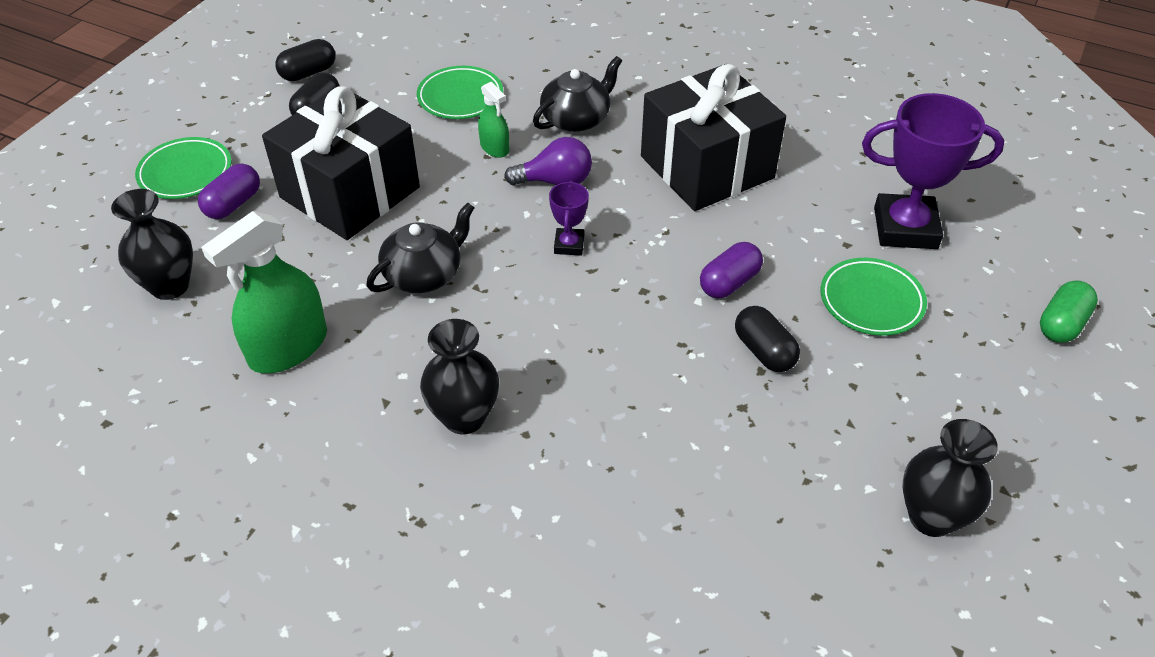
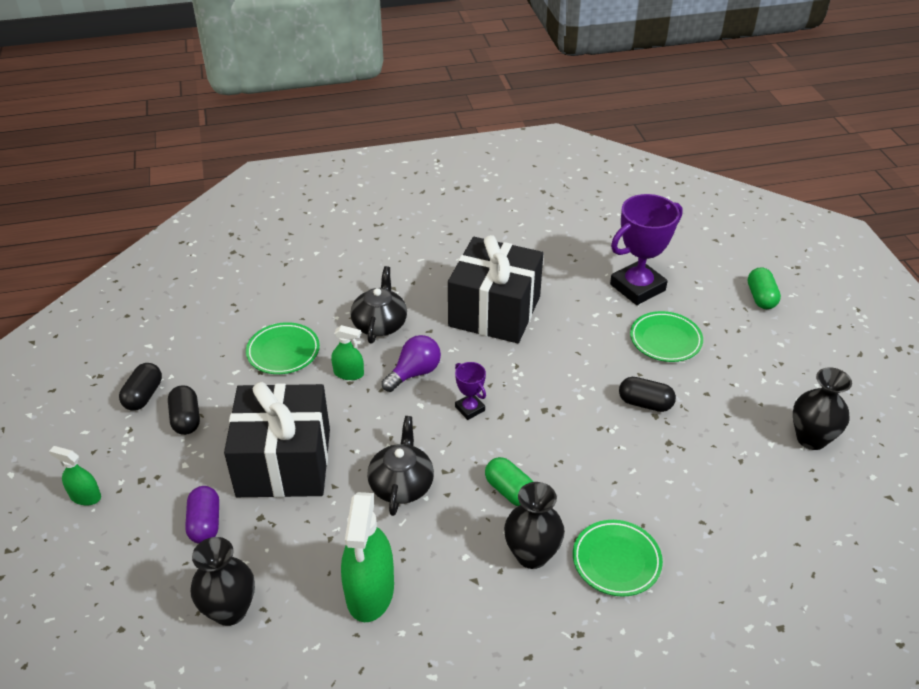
camera: 40 degrees left, 5 degrees down
(178, 128) = (85, 496): none -> green spray bottle
(185, 173) = (136, 525): green plate -> green plate (616, 561)
(515, 345) = (510, 491): none -> green capsule
(729, 283) = (584, 375): purple capsule -> none

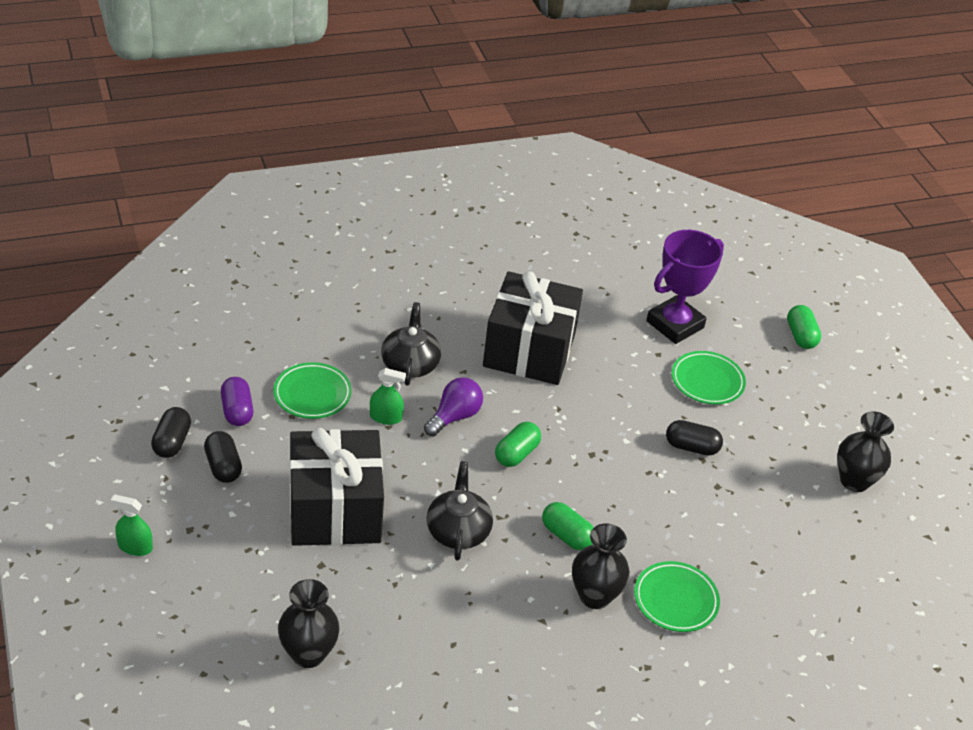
camera: 10 degrees left, 0 degrees up
(205, 523) = (266, 572): purple capsule -> purple capsule (237, 411)
(370, 591) = (443, 633): green spray bottle -> none
(470, 409) = (516, 454): purple trophy -> green capsule

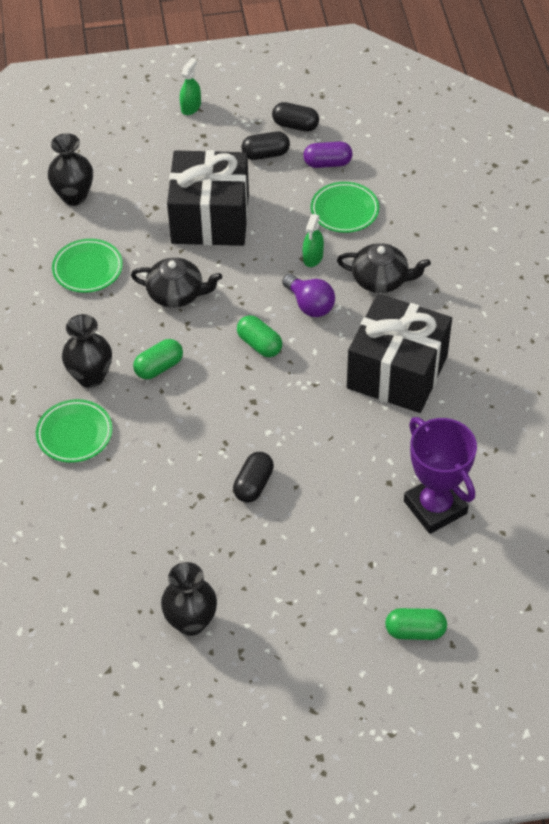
camera: 105 degrees right, 10 degrees up
(707, 381) = (345, 519): green plate -> green plate (88, 269)

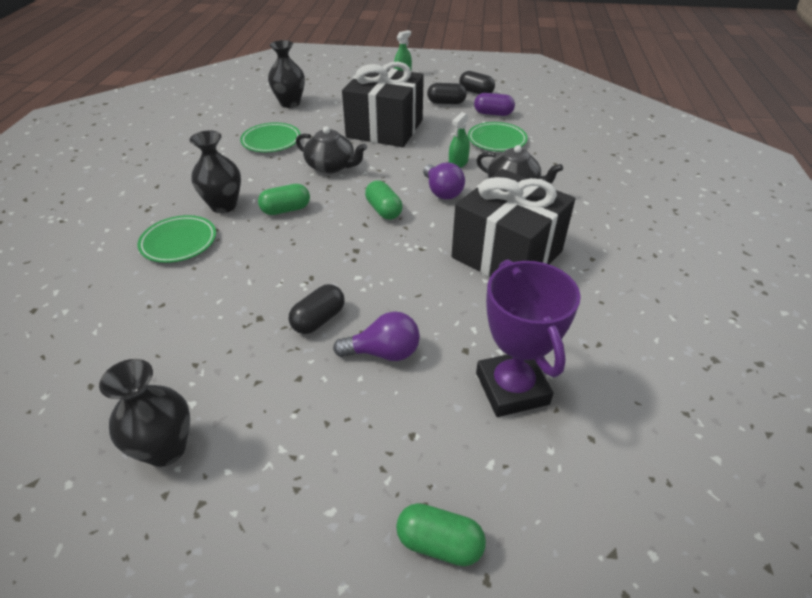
camera: 15 degrees right, 10 degrees down
(322, 502) = (383, 352): none -> purple light bulb

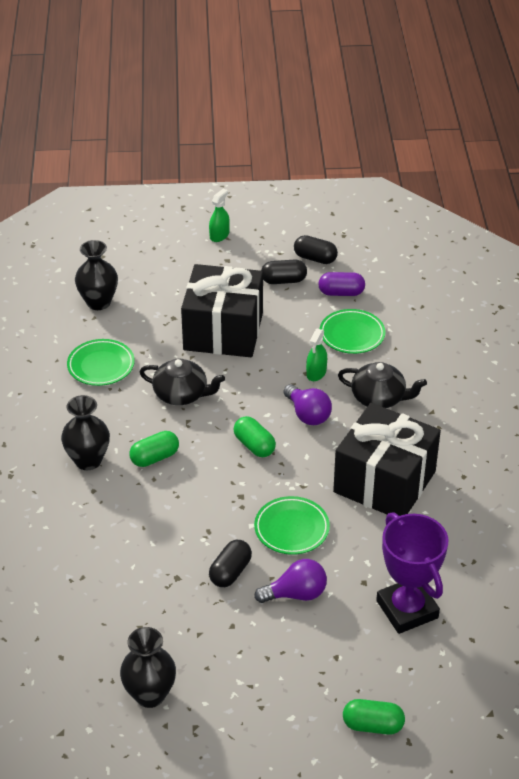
camera: 10 degrees left, 0 degrees up
(179, 242) = (64, 510): green plate -> green plate (291, 529)

